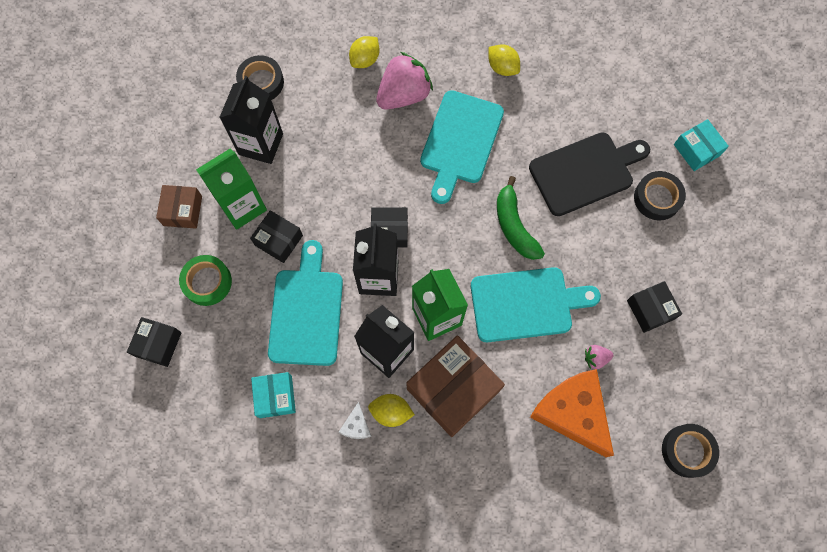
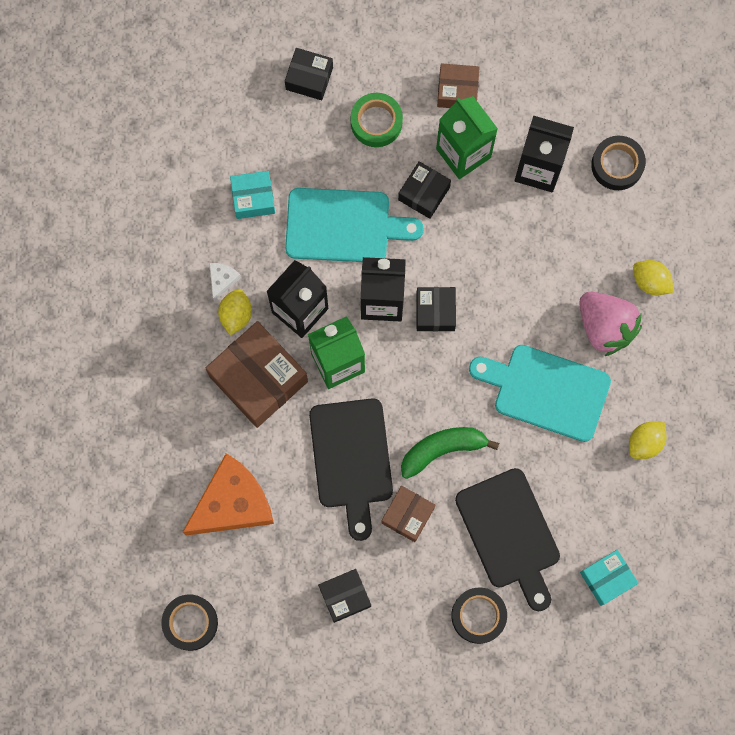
camera: 90 degrees right, 5 degrees up
(356, 426) = (222, 280): white cheese -> white cheese turned 105 degrees clockwise
(526, 304) = (351, 459): turquoise cutting board -> black cutting board
(574, 255) = (408, 515): none -> brown box
(595, 358) = (290, 532): pink strawberry -> none
(696, 150) = (540, 668): turquoise box -> turquoise box (607, 578)

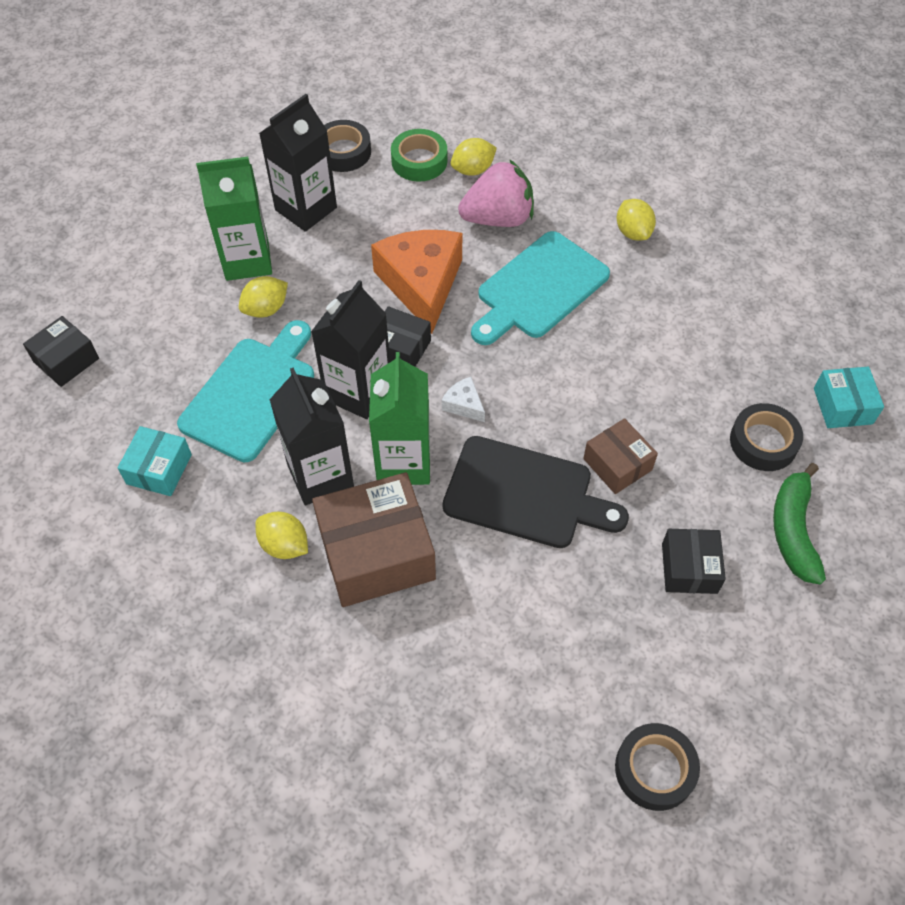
camera: 65 degrees left, 20 degrees down
(222, 280) = (233, 542): white cheese -> white cheese (464, 405)
(232, 503) = (517, 648): orange cheese -> orange cheese (421, 284)
(376, 122) = (160, 320): green tape -> green tape (419, 161)
(424, 193) = (266, 309): black box -> yellow lemon
(442, 449) = (557, 401): green banana -> green banana (793, 530)
(457, 91) = (180, 241): brown box -> none
(509, 534) = (680, 378): black cutting board -> none
(607, 578) = (764, 314): turquoise box -> turquoise box (843, 406)

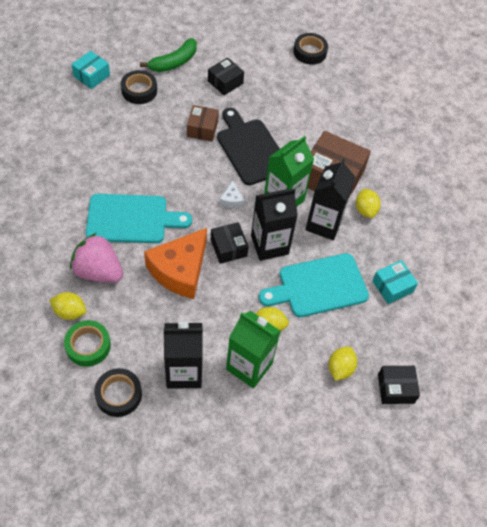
camera: 140 degrees left, 0 degrees up
(633, 232) = (51, 206): yellow lemon -> yellow lemon (340, 368)

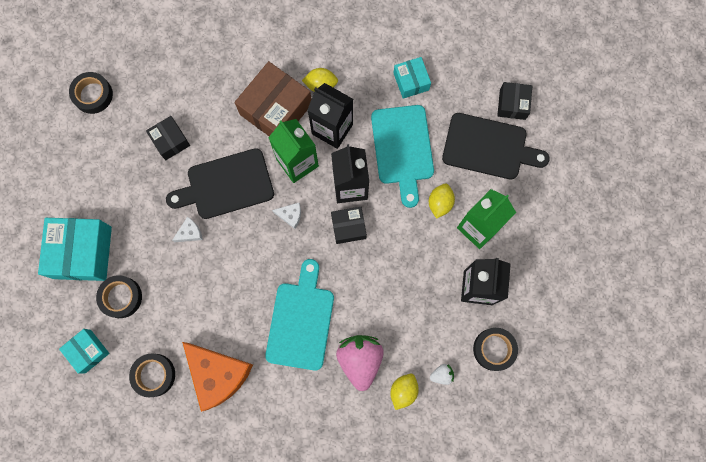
camera: 75 degrees left, 20 degrees up
(74, 119) = (154, 375): none -> black tape
(88, 346) = (441, 375): green tape -> white strawberry
(98, 271) = (360, 360): pink strawberry -> pink strawberry turned 135 degrees clockwise
(174, 62) = (82, 252): green banana -> turquoise box
(180, 270) = (369, 278): orange cheese -> orange cheese (218, 374)
(202, 129) = (190, 233): brown box -> white cheese
(225, 82) = (124, 198): black box -> black box (170, 141)
(340, 368) = (488, 147): yellow lemon -> black cutting board

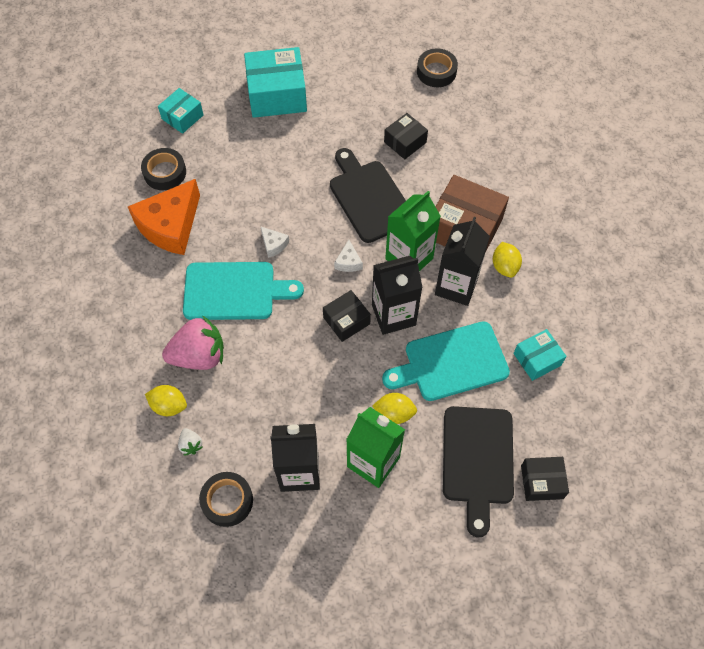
camera: 80 degrees right, 15 degrees down
(121, 297) = (238, 132): black tape -> none
(190, 233) = (312, 176): white cheese -> white cheese (273, 244)
(348, 227) = (346, 320): black box -> black box turned 75 degrees clockwise

